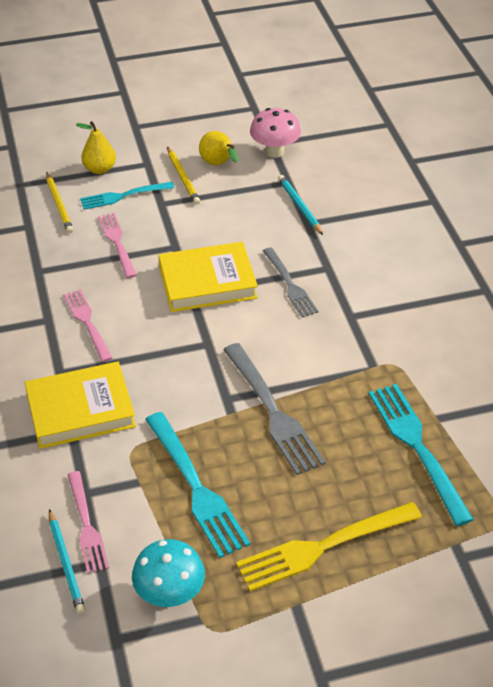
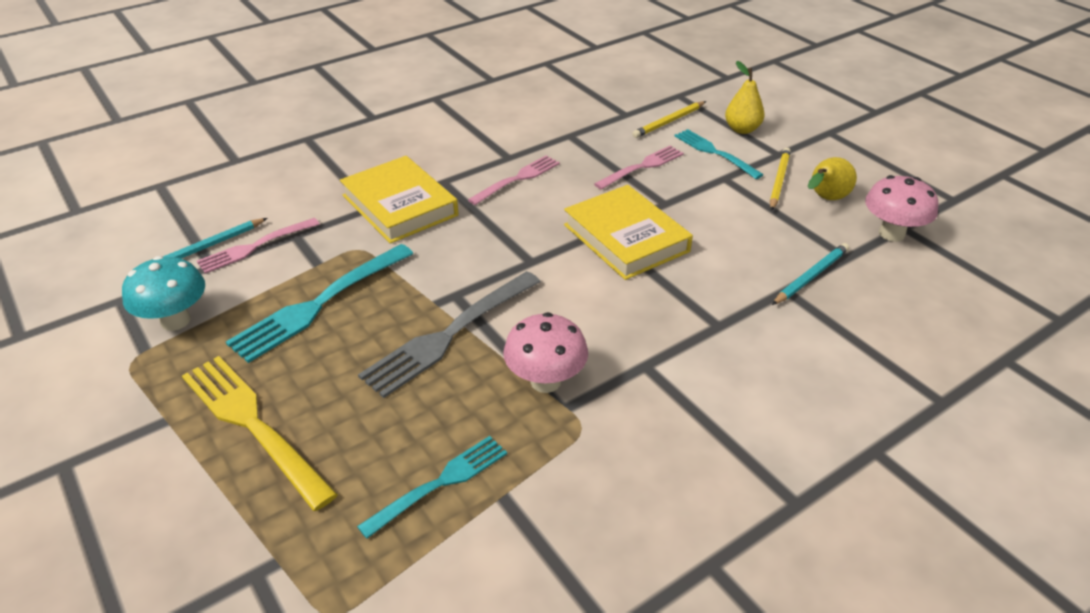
camera: 70 degrees right, 5 degrees down
(183, 177) = (779, 181): yellow pencil -> yellow pencil turned 150 degrees clockwise
(290, 285) = (665, 300): grey fork -> none
(345, 370) = (545, 381): none -> pink mushroom
(417, 447) = (439, 483): turquoise fork -> turquoise fork, size x0.64

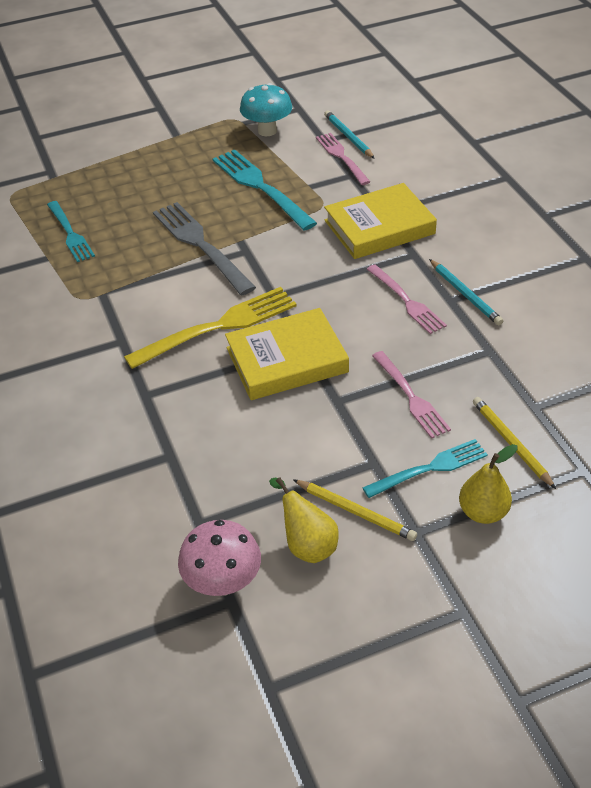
camera: 105 degrees right, 5 degrees up
(253, 425) = (155, 165): yellow fork -> yellow fork (218, 327)
(545, 381) = (131, 286): pink mushroom -> none
(811, 276) = (181, 481): turquoise pencil -> turquoise pencil (465, 294)

